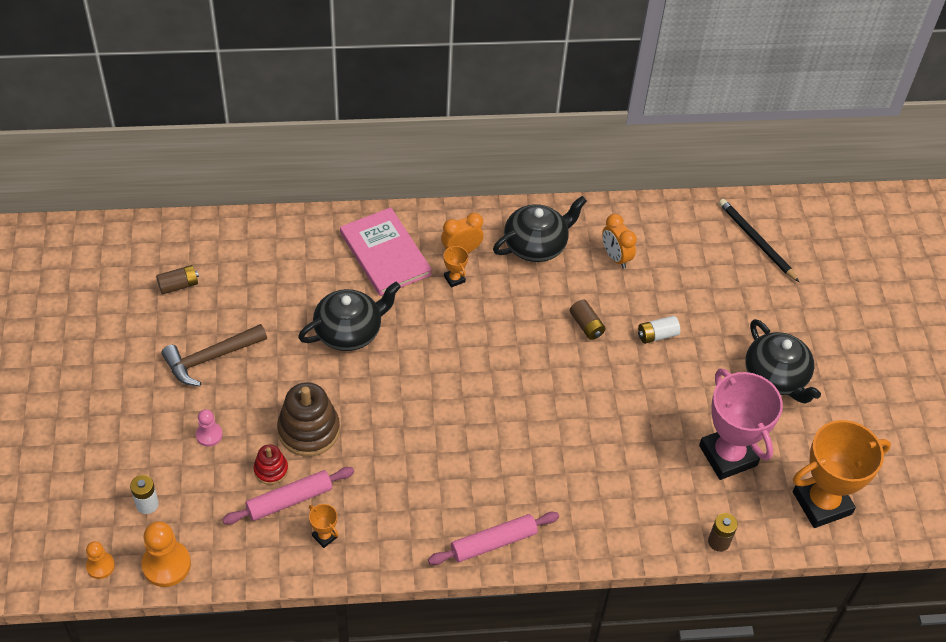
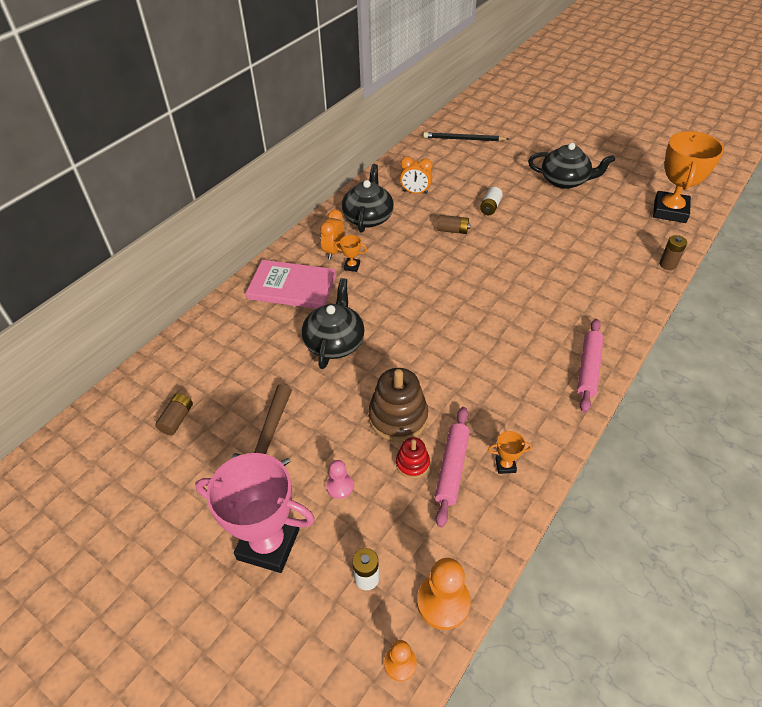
camera: 45 degrees left, 5 degrees down
(728, 455) = (605, 227): pink trophy -> pink trophy (268, 544)

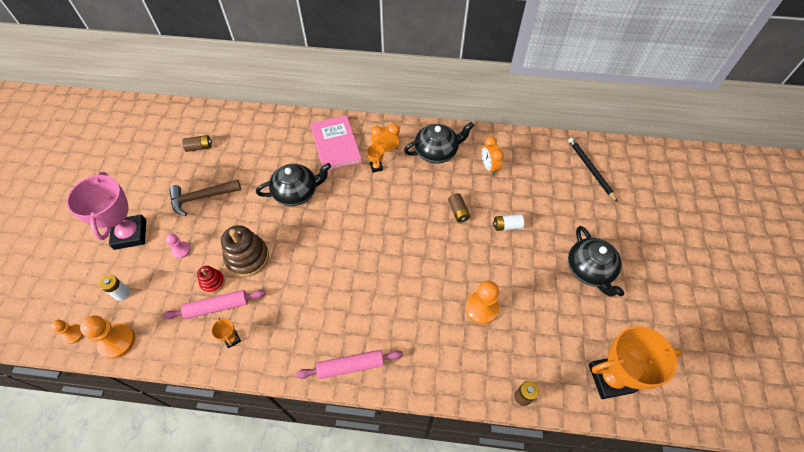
camera: 60 degrees right, 10 degrees up
(569, 255) = (481, 308): none -> orange pawn

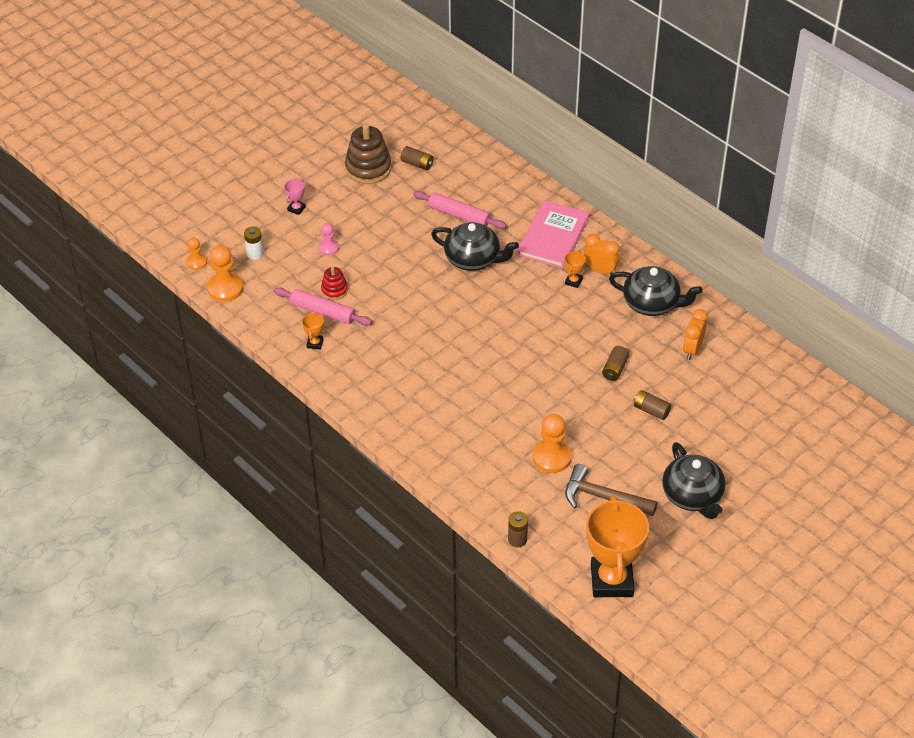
camera: 40 degrees right, 10 degrees down
(130, 234) = (296, 209): pink trophy -> pink trophy, size x0.40
(201, 197) = (382, 212): brown hammer -> brown hammer (603, 497)
(247, 257) = (380, 288): brown stacking toy -> brown stacking toy (368, 168)
(351, 366) = (393, 424): pink rolling pin -> pink rolling pin (459, 215)
(507, 226) = (651, 410): white battery -> brown battery
(589, 270) = (693, 496): black teapot -> black teapot turned 45 degrees counterclockwise
(590, 169) = (804, 417): black pencil -> none
(610, 378) = (611, 580): orange trophy -> orange trophy turned 60 degrees clockwise

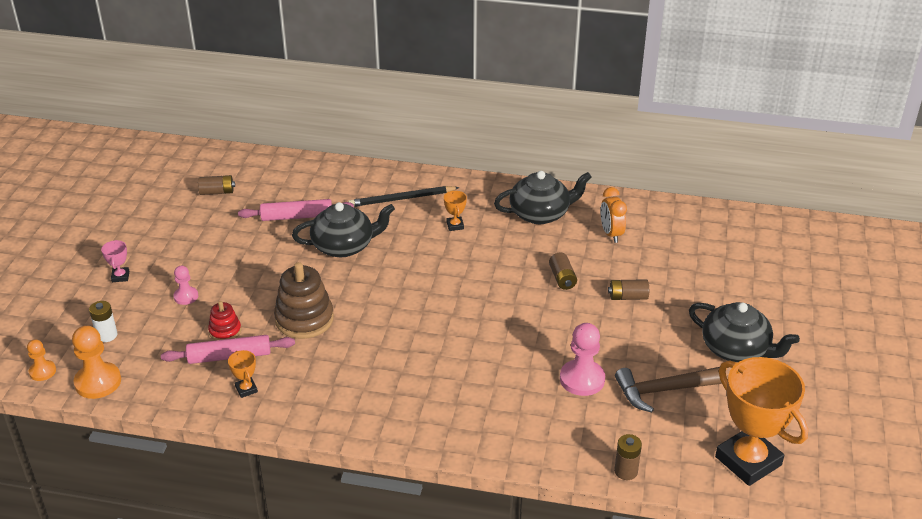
camera: 35 degrees left, 10 degrees down
(368, 168) = (169, 214): brown stacking toy -> brown stacking toy (304, 319)
(551, 457) = (582, 379): orange pawn -> pink pawn
(553, 237) = (402, 199): pink book -> black pencil
(600, 270) = (470, 207): orange clock -> none

